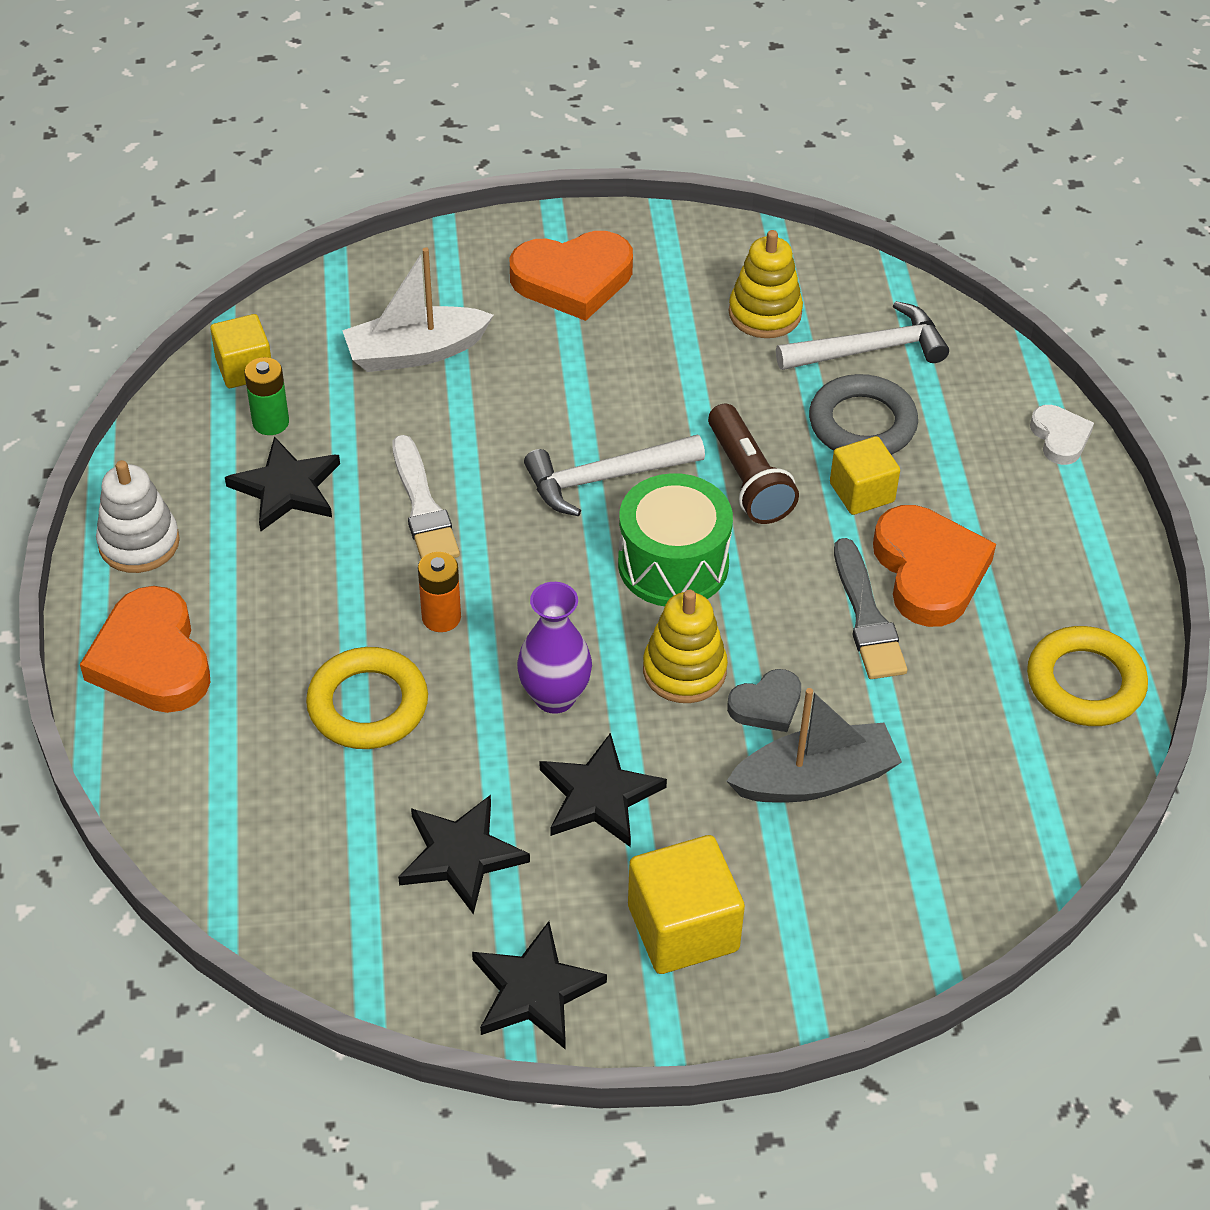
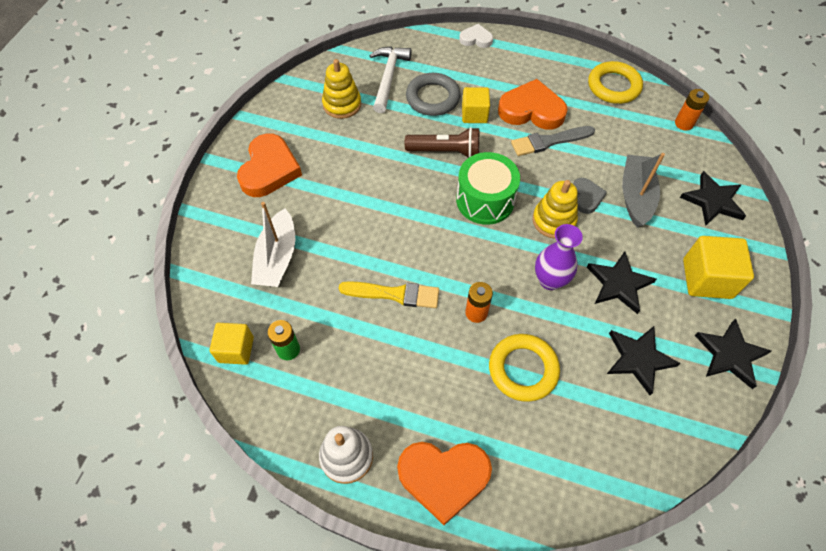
camera: 65 degrees left, 10 degrees up
(287, 488) = (345, 358): black star -> black star (713, 201)
(423, 507) = (394, 294): white brush -> yellow brush
(606, 478) = (416, 206): white hammer -> none
(867, 617) = (549, 141): grey brush -> grey brush turned 150 degrees clockwise
(1060, 822) = (684, 123): none -> orange battery

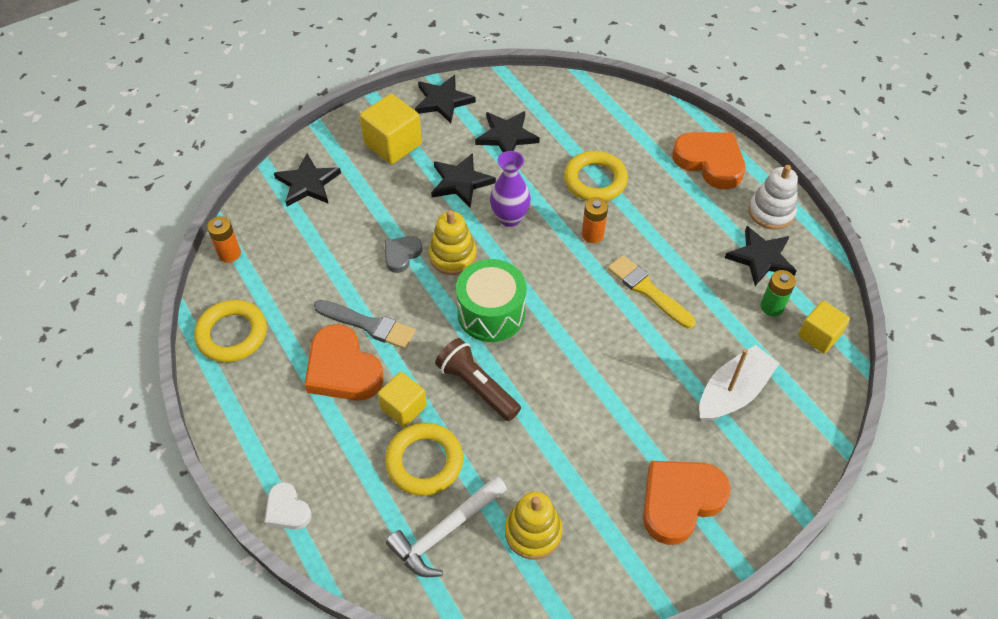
camera: 140 degrees left, 5 degrees down
(325, 393) = (761, 258): none -> black star
(433, 98) = (424, 462): grey ring -> yellow ring
(635, 196) = (361, 228): grey boat -> none

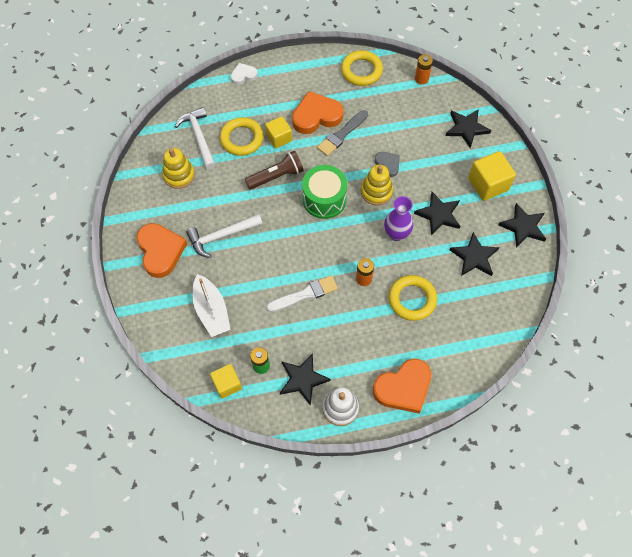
camera: 110 degrees right, 10 degrees up
(613, 424) = (221, 236): none -> white hammer
(648, 290) = (305, 294): yellow brush -> white brush

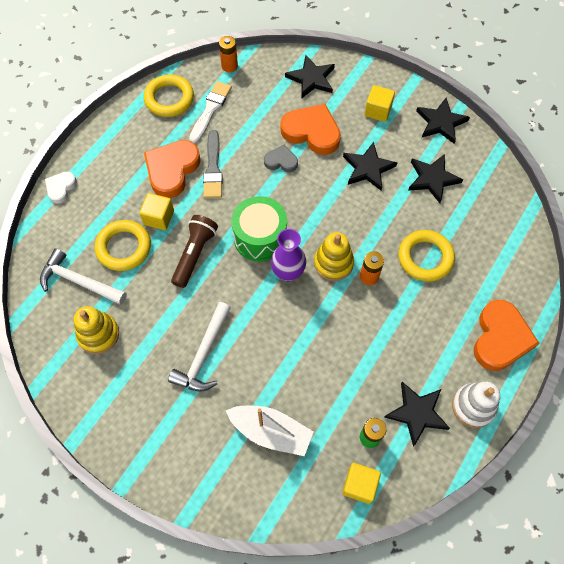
camera: 45 degrees left, 0 degrees up
(160, 251) = (160, 423): orange heart -> orange heart (312, 132)
(305, 294) = (336, 336): white brush -> white brush (210, 110)
(376, 191) = (297, 192): yellow stacking toy -> yellow stacking toy (333, 263)
(396, 234) = (353, 214): purple vase -> purple vase (288, 272)
(488, 184) = (378, 111): yellow cube -> yellow cube, size x0.66

